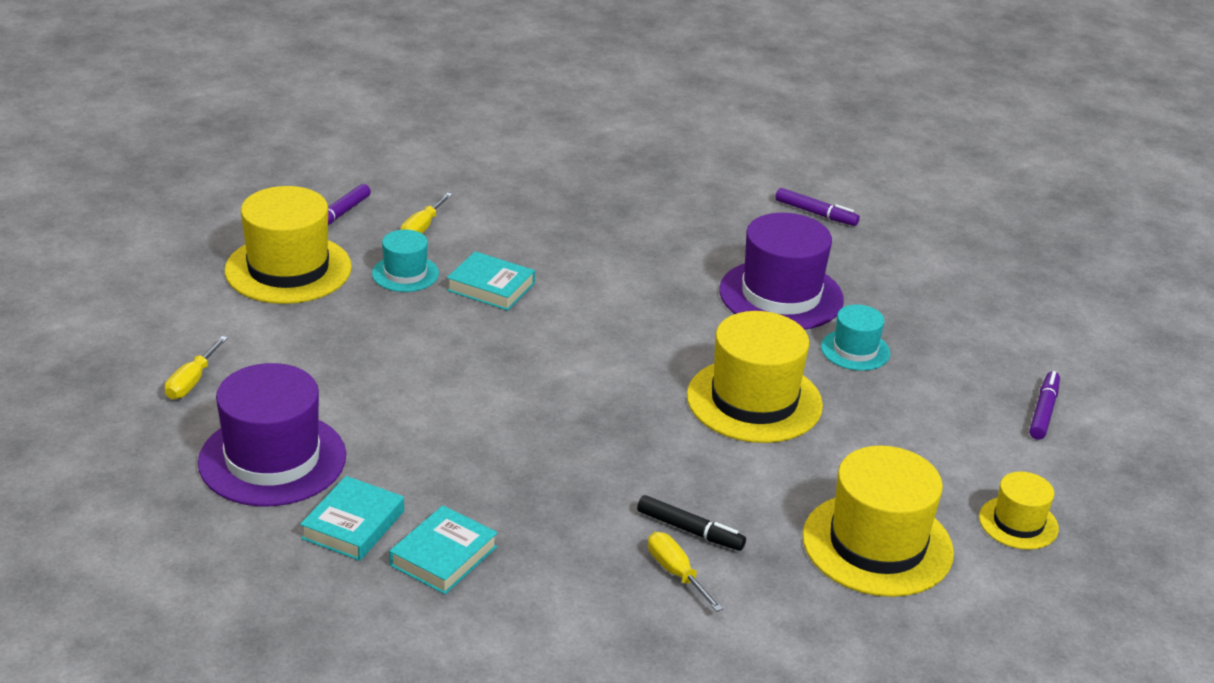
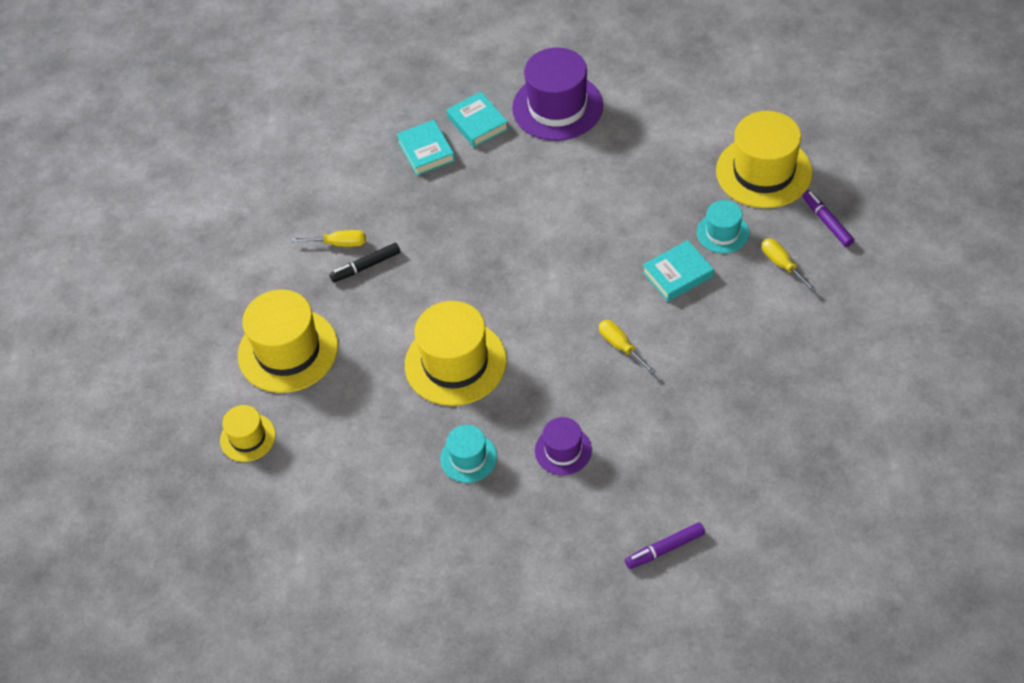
camera: 130 degrees right, 20 degrees up
(192, 382) = (656, 92): yellow screwdriver -> yellow screwdriver (620, 346)
(781, 295) = (563, 450): purple hat -> purple hat, size x0.53
(1043, 411) = (327, 533): purple marker -> none

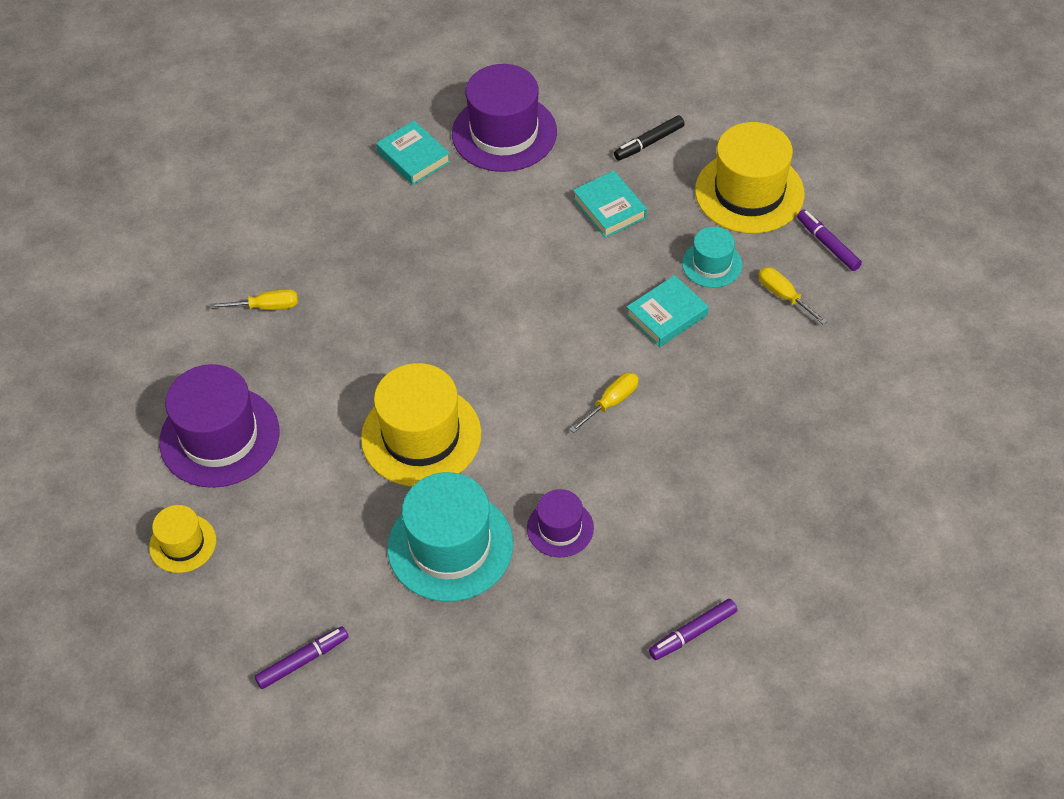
camera: 10 degrees left, 0 degrees up
(288, 351) = (219, 437): yellow hat -> purple hat
(335, 543) = (302, 661): none -> purple marker
(366, 266) = (301, 331): black marker -> black marker (649, 143)
(426, 151) = (357, 193): turquoise book -> turquoise book (609, 208)
(468, 458) = (450, 546): turquoise hat -> turquoise hat, size x1.87
(620, 346) = (612, 402): yellow screwdriver -> yellow screwdriver turned 90 degrees clockwise

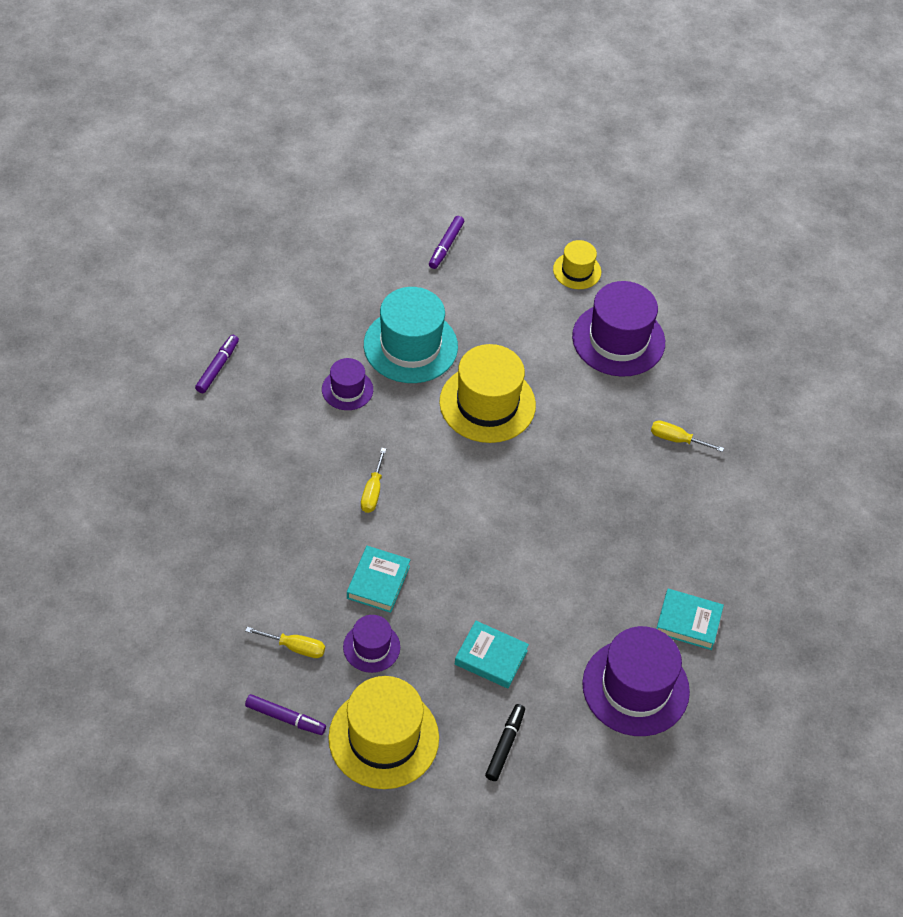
camera: 140 degrees right, 0 degrees up
(267, 307) = (676, 439): yellow screwdriver -> yellow screwdriver turned 60 degrees clockwise
(712, 264) = (371, 647): turquoise hat -> purple hat

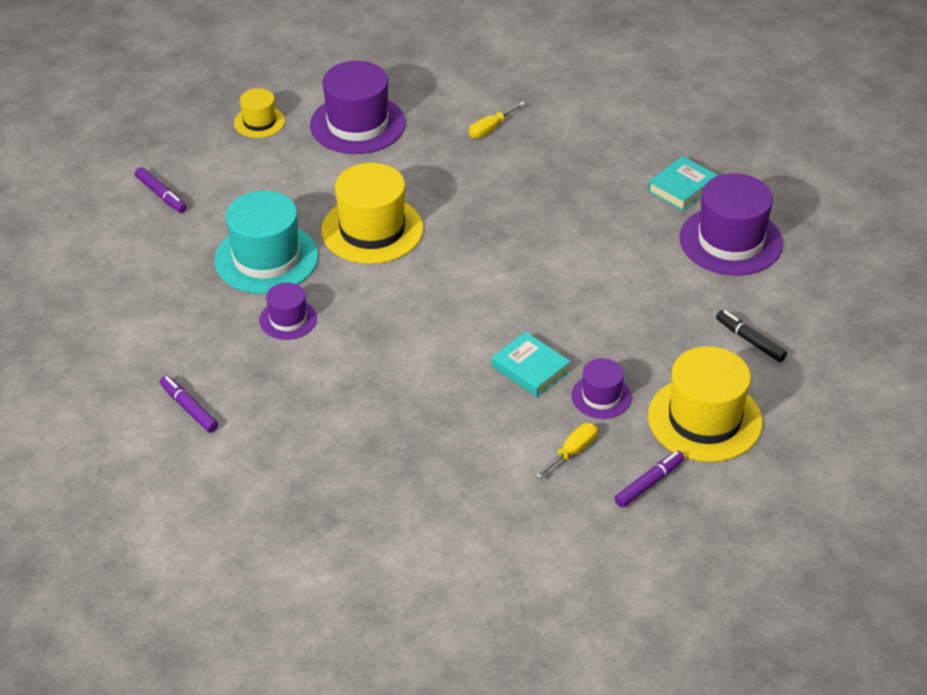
camera: 60 degrees left, 10 degrees down
(372, 491) = (423, 340): yellow screwdriver -> none
(491, 657) = (654, 320): turquoise book -> none

